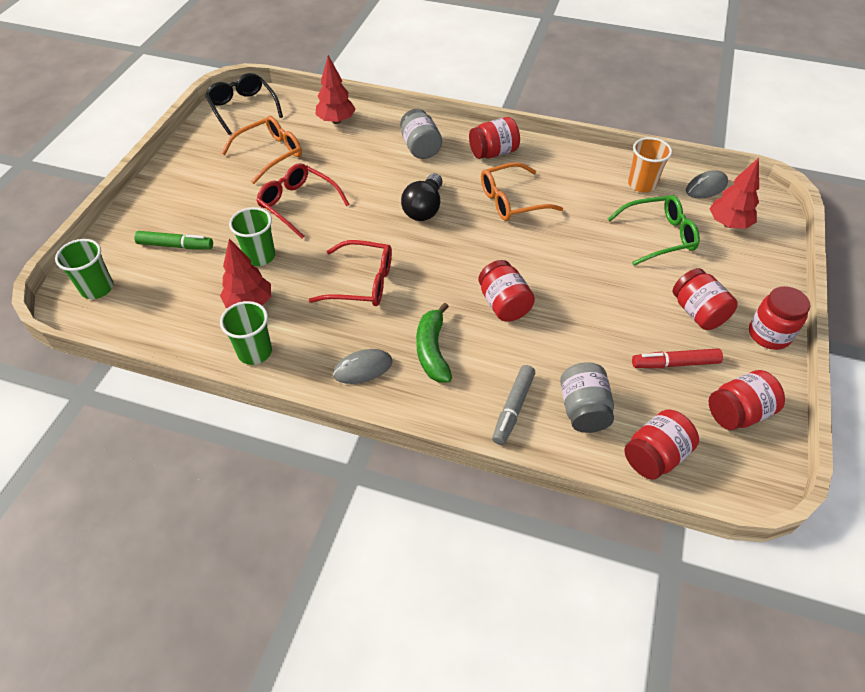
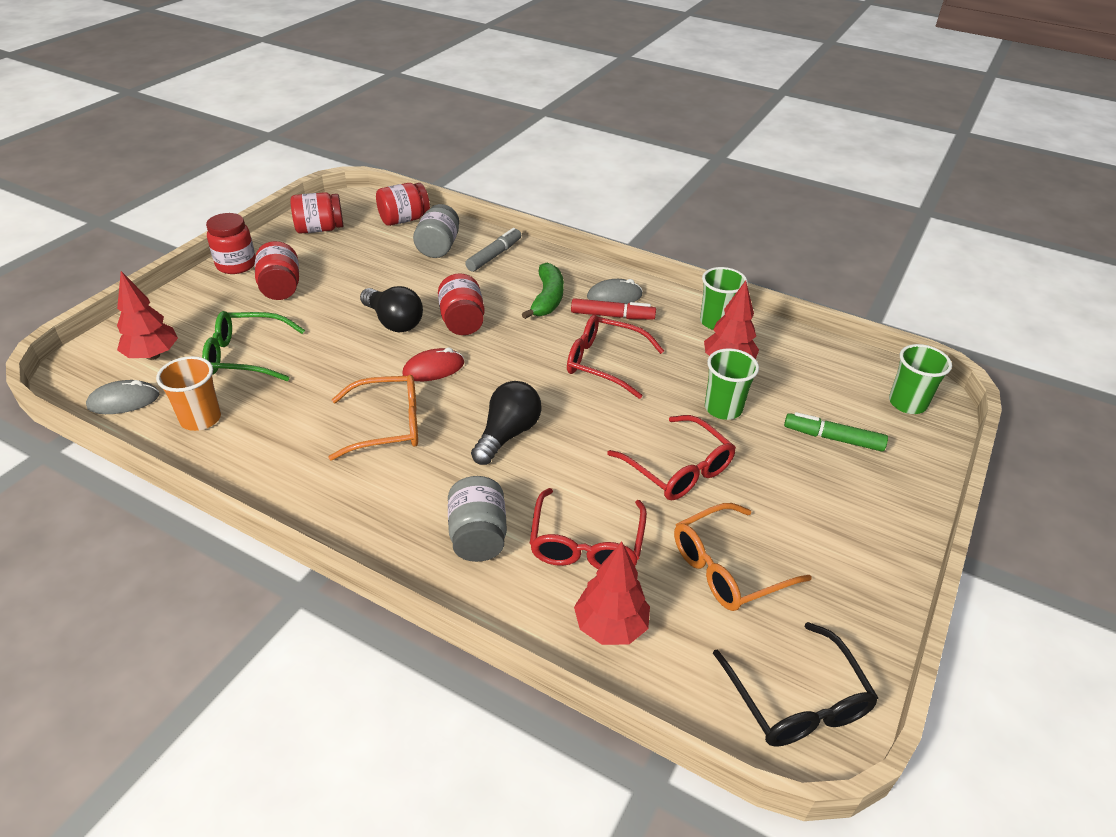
camera: 170 degrees left, 10 degrees down
(355, 153) = (586, 544): none -> red glasses
(493, 152) = (368, 506): red jar -> none
(504, 251) = (433, 368): none -> red mouse
(565, 292) = (394, 322): none -> black light bulb
(675, 363) = (338, 260): red marker -> red marker (612, 316)

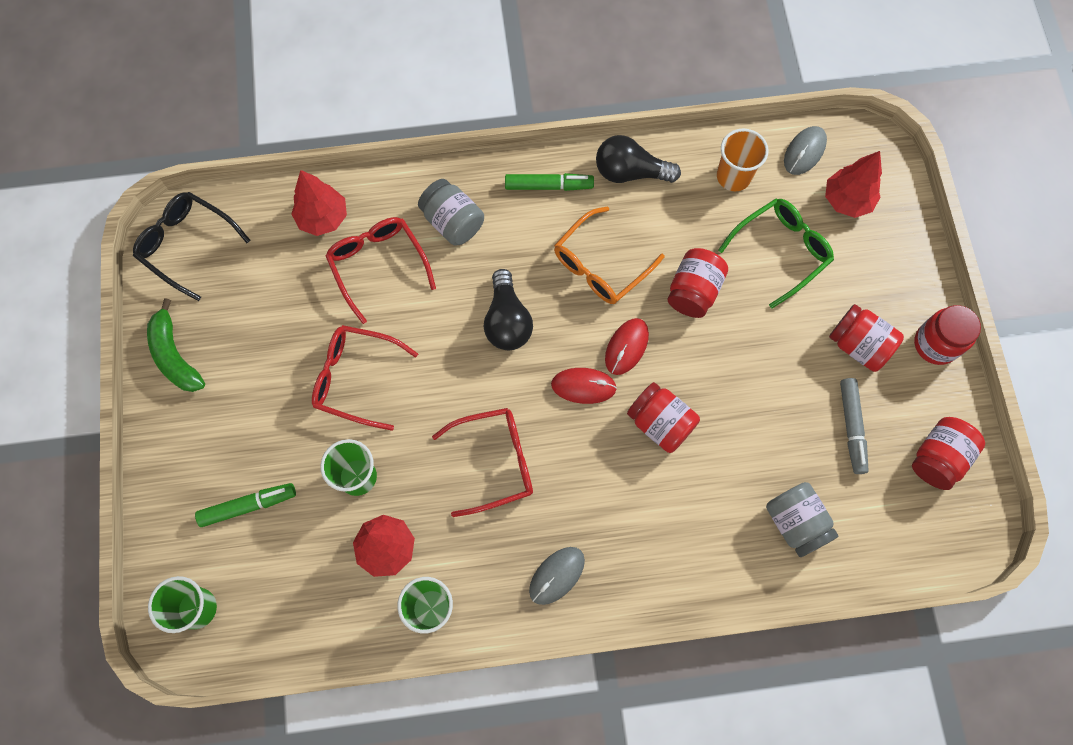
camera: 145 degrees right, 30 degrees up
(355, 510) = (548, 186): none -> green marker
(394, 322) = (716, 377): black light bulb -> black light bulb (630, 172)
(404, 219) = (881, 545): red jar -> red jar (693, 291)
(492, 366) = (583, 386): none -> red mouse
(494, 256) = (729, 552): grey marker -> grey marker (851, 427)
(547, 299) = (616, 519): green banana -> green banana (175, 355)
(612, 316) = (536, 539): red marker -> none
(727, 568) = (273, 311): orange glasses -> none

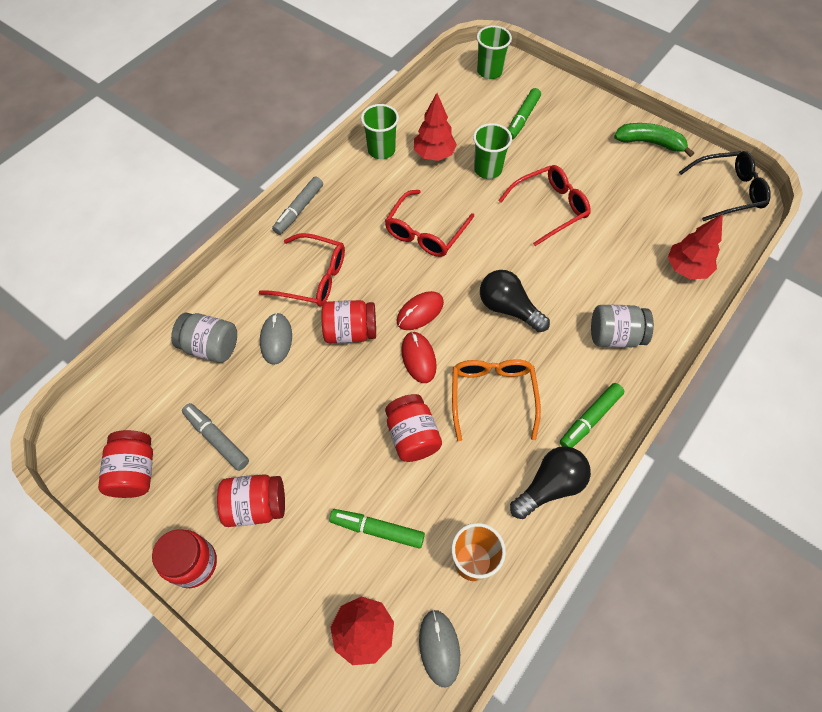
camera: 135 degrees right, 10 degrees down
(378, 265) = (620, 272): red glasses -> red glasses (313, 278)
(557, 575) = (331, 210): grey mouse -> grey mouse (276, 339)
(587, 609) = (299, 209): none -> grey marker
(781, 251) = (378, 530): green glasses -> green marker

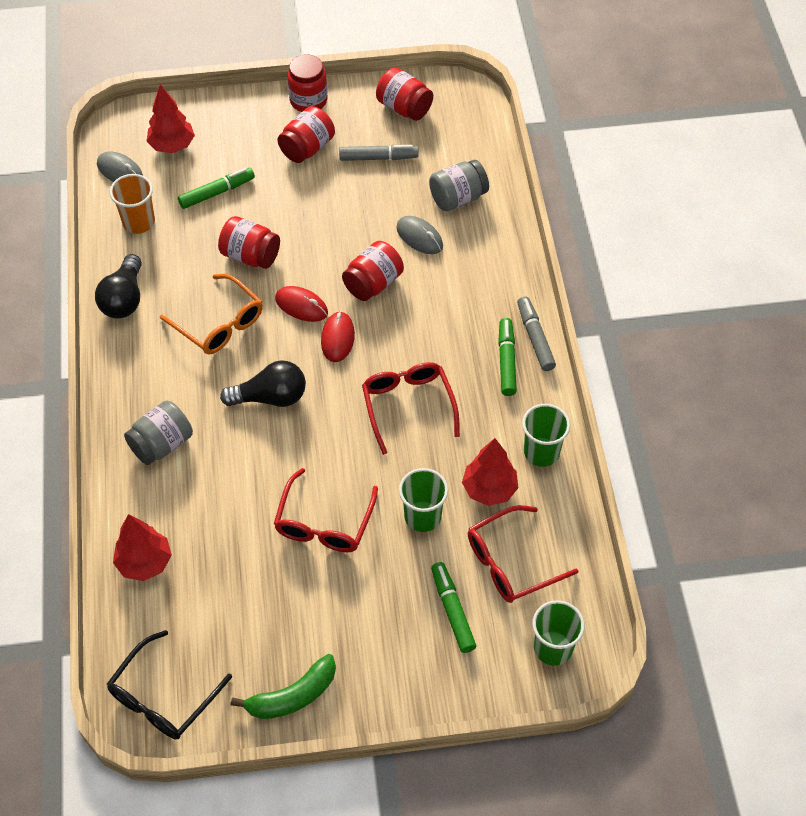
camera: 135 degrees right, 5 degrees down
(313, 278) = (450, 297): red glasses -> red glasses (510, 563)
(590, 419) = (130, 364): green marker -> green marker (506, 361)

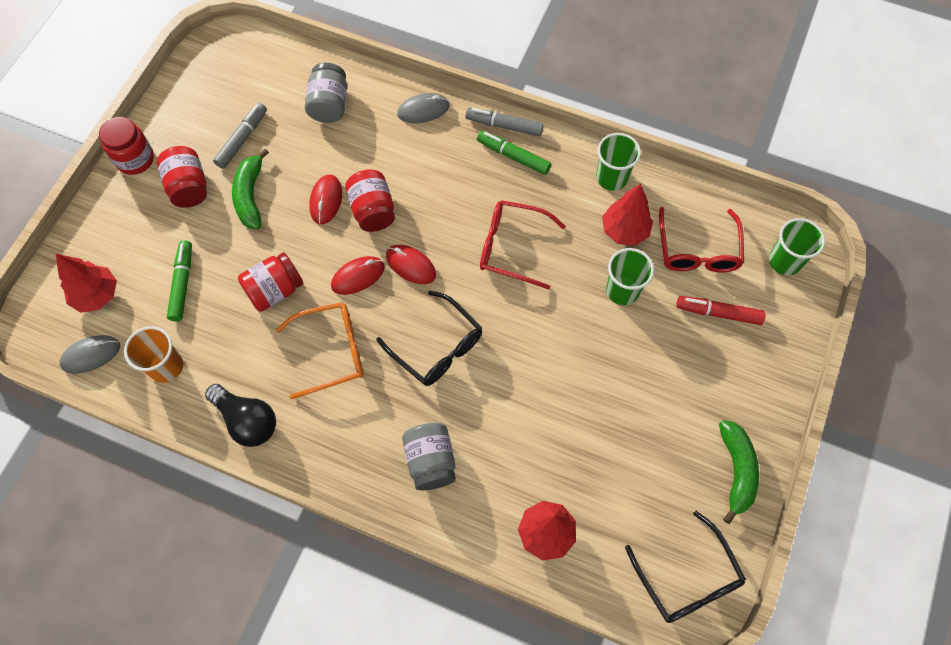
camera: 60 degrees left, 10 degrees up
(270, 397) = (437, 347): black light bulb -> black glasses
(324, 523) = (587, 367): red glasses -> none
(328, 192) = (250, 196): none -> green banana
(360, 246) = (326, 200): none -> red mouse
(404, 108) = (203, 93): red jar -> none
(419, 237) = (349, 152): grey mouse -> grey mouse (423, 110)
(452, 611) = (719, 313): green marker -> red marker

